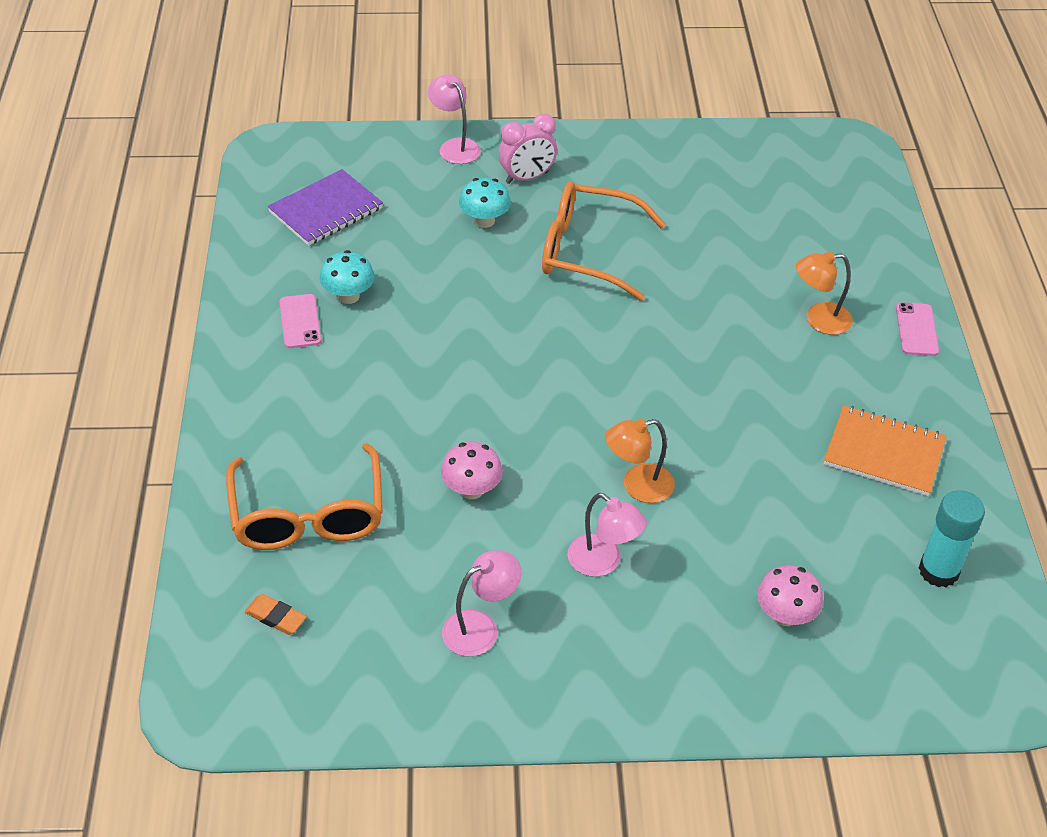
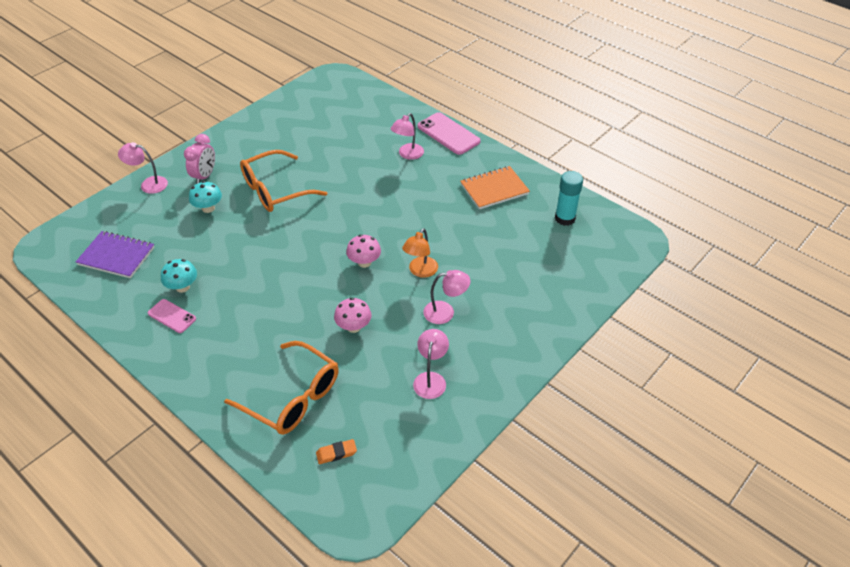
camera: 45 degrees left, 0 degrees up
(326, 210) = (116, 256): purple notebook -> purple notebook turned 75 degrees counterclockwise
(785, 615) = (535, 277): pink mushroom -> pink mushroom (364, 262)
(818, 320) = (407, 154): orange lamp -> pink lamp
(916, 329) = (448, 134): pink phone -> pink phone, size x1.68

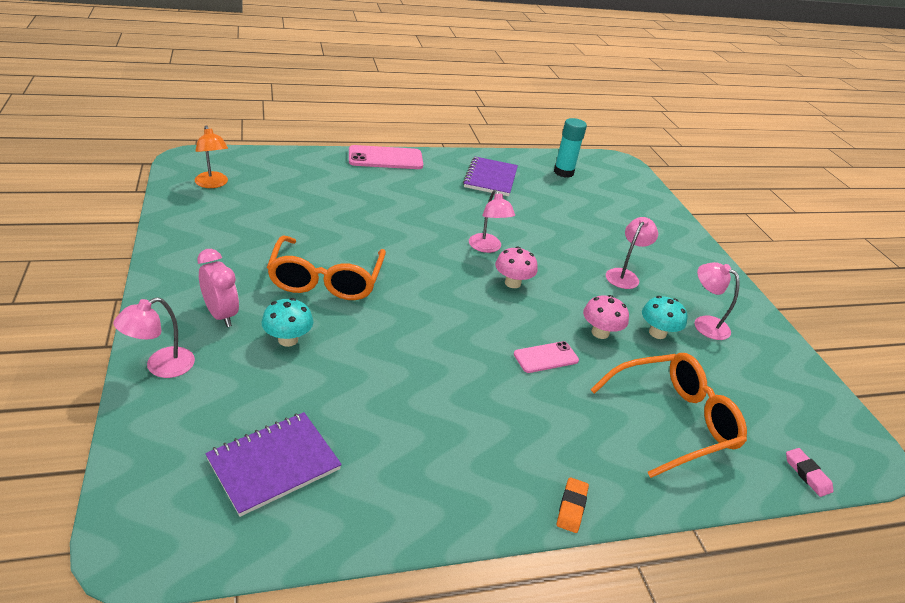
camera: 60 degrees left, 10 degrees down
(172, 316) = (457, 460): pink phone -> pink phone (546, 357)
(182, 287) = (412, 426): turquoise mushroom -> turquoise mushroom (657, 333)
(301, 487) = (807, 474): none -> pink eraser
(336, 453) = (770, 426): orange eraser -> orange eraser (571, 507)
(407, 154) = (384, 188): pink lamp -> pink lamp (487, 248)
(420, 271) = (558, 261): orange lamp -> orange lamp (213, 184)
(494, 189) = (490, 178): orange notebook -> purple notebook

